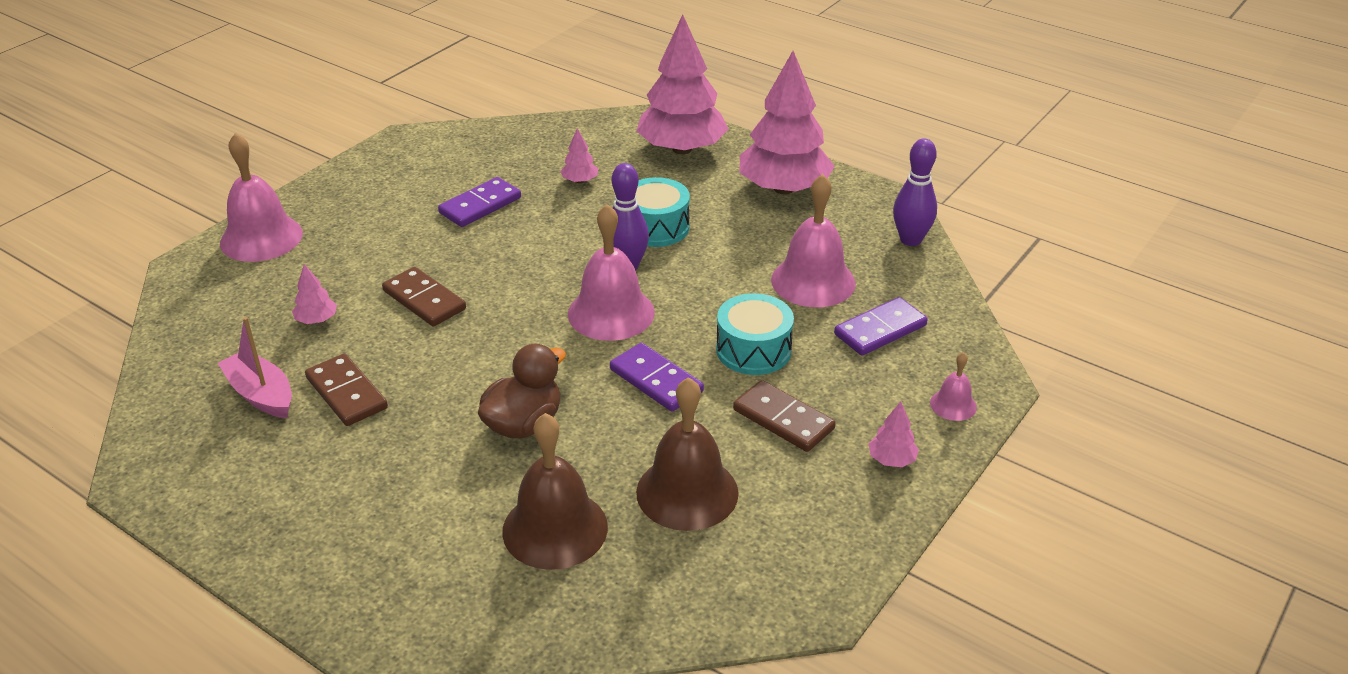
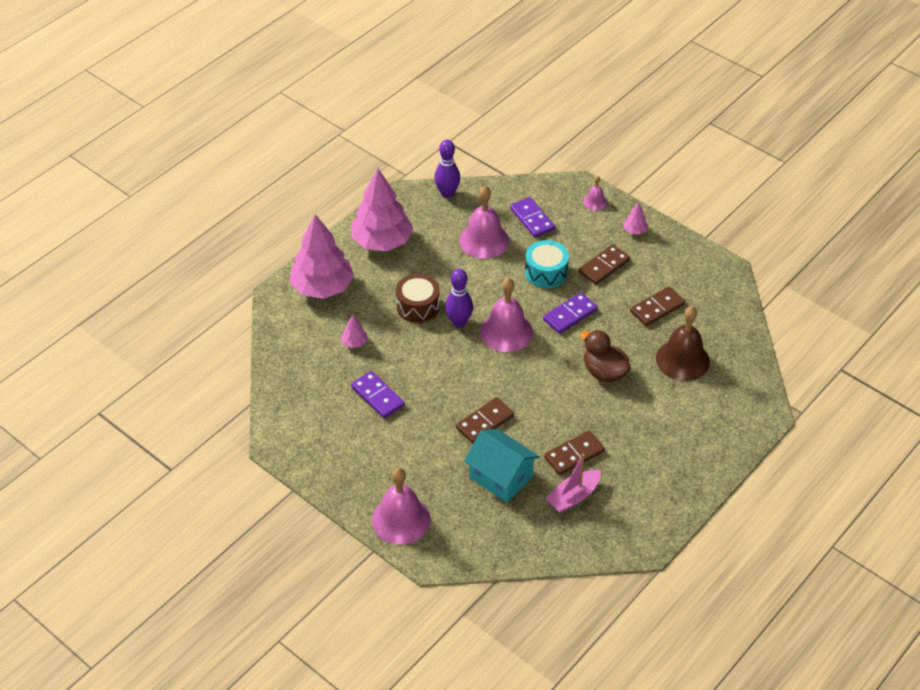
camera: 85 degrees left, 10 degrees up
(316, 320) = (501, 477): pink tree -> turquoise house
(656, 227) = (418, 306): turquoise drum -> brown drum
(687, 492) = (657, 308): brown bell -> brown domino

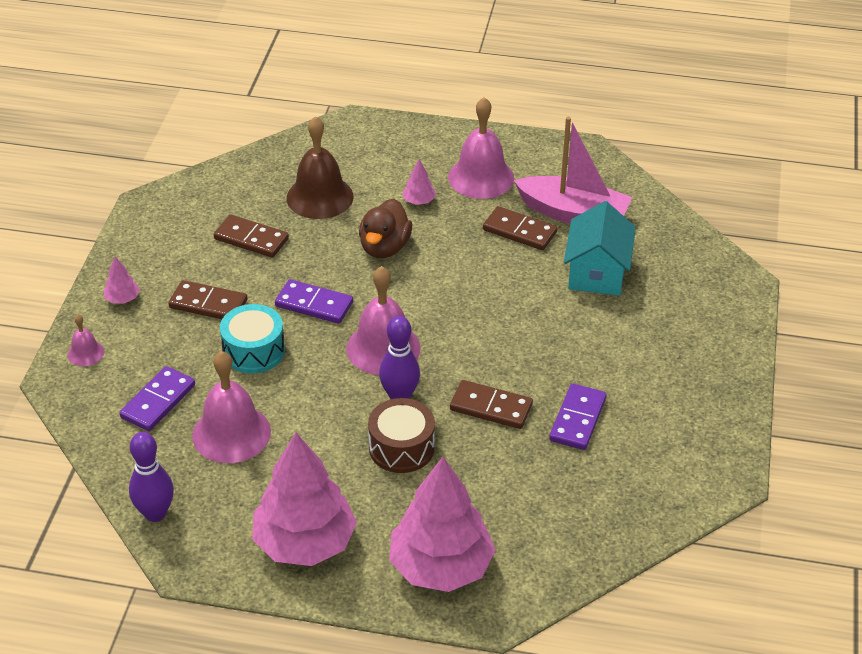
camera: 120 degrees left, 5 degrees down
(354, 342) = (512, 482): pink tree -> pink tree (419, 201)
(401, 519) = (721, 325): pink bell -> pink bell (481, 177)
(485, 422) = (535, 313): brown domino -> brown domino (491, 407)
(573, 497) = (573, 214): pink boat -> pink boat, size x1.52

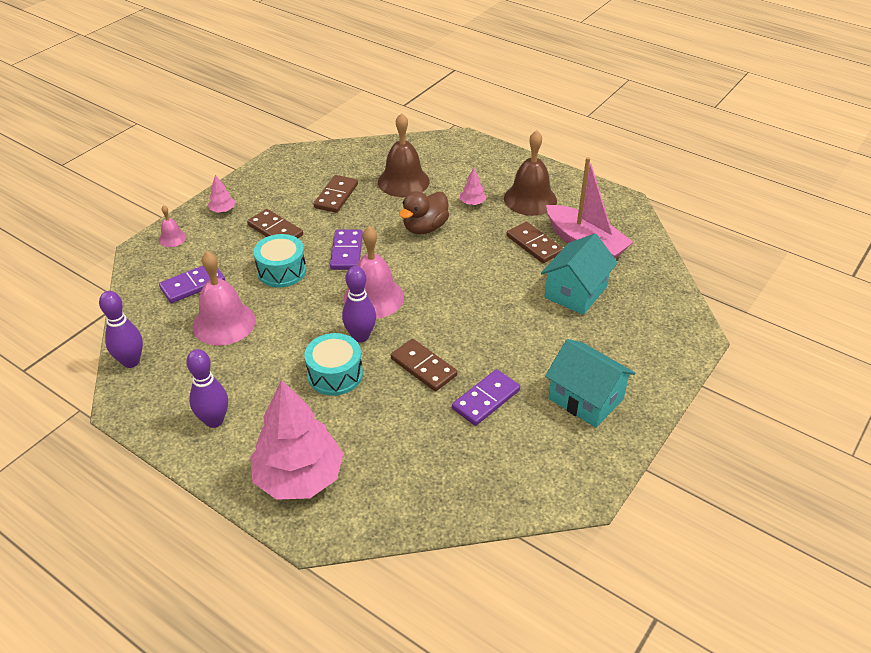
camera: 25 degrees right, 0 degrees up
(251, 239) = (336, 196): brown domino -> brown domino turned 60 degrees clockwise
(305, 543) = (214, 420): pink tree -> purple bowling pin
(314, 304) = (347, 252): purple domino -> purple domino turned 45 degrees clockwise
(401, 448) = (335, 374): brown drum -> turquoise drum
(481, 177) = (530, 199): pink bell -> brown bell
(675, 384) = (585, 399): none -> turquoise house

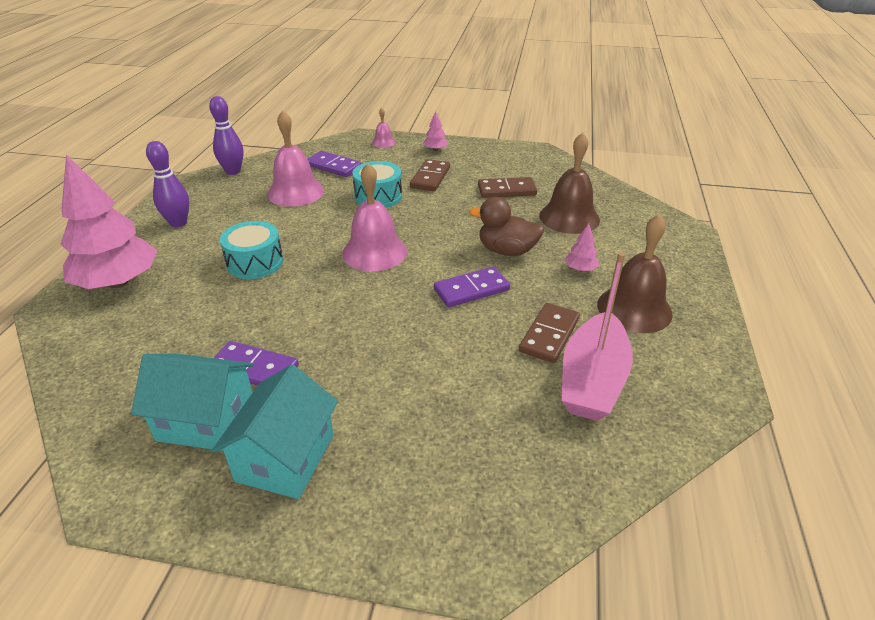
camera: 65 degrees right, 5 degrees down
(347, 252) = (430, 219): purple domino -> purple domino (471, 290)
(360, 336) = (314, 261): purple bowling pin -> none
(423, 367) = (287, 311): brown domino -> none
(575, 292) = (486, 396): turquoise house -> turquoise house (206, 420)

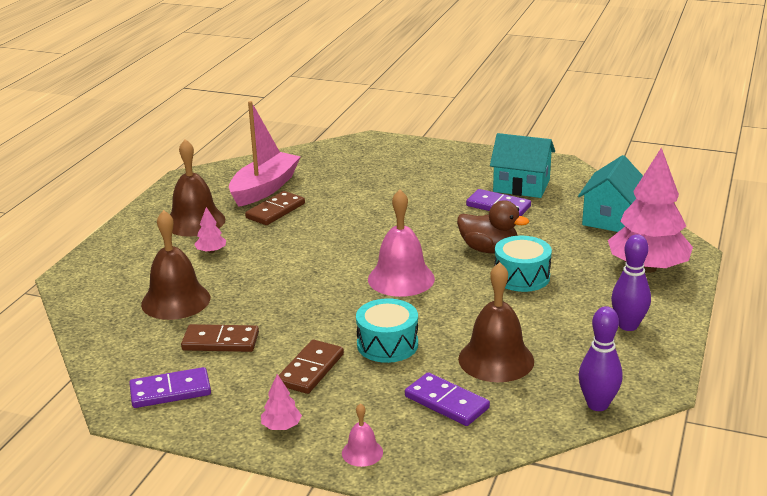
camera: 170 degrees left, 10 degrees down
(285, 458) = (468, 171): turquoise house -> turquoise house (611, 218)
(295, 192) = (496, 359): pink bell -> brown bell
(471, 290) = (319, 242): purple domino -> purple domino (170, 391)
(507, 251) = (268, 271): brown duck -> brown duck (488, 249)

